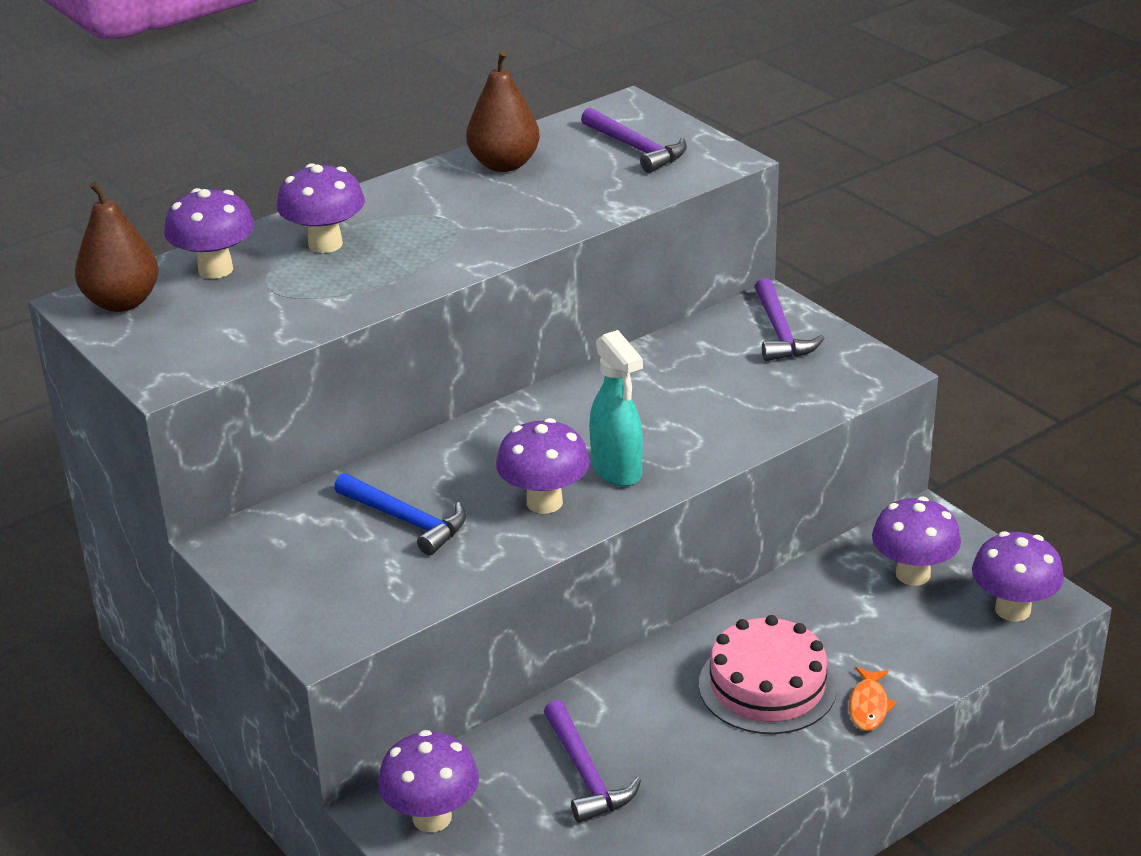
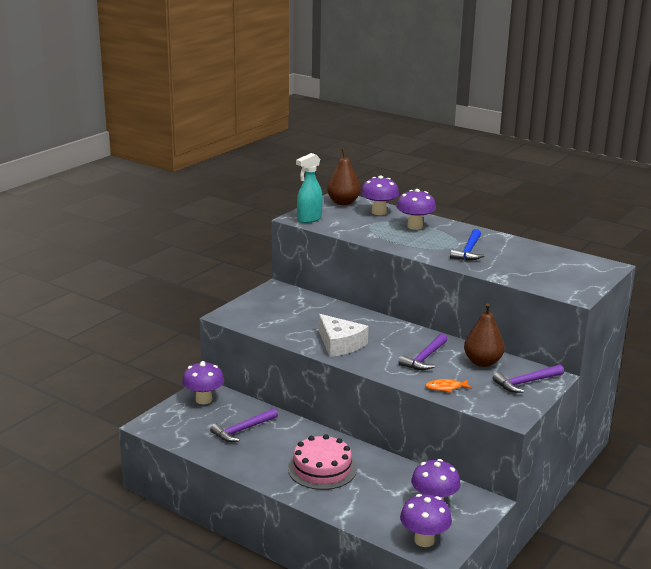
camera: 70 degrees right, 10 degrees down
(406, 520) = (310, 317): blue hammer -> blue hammer (469, 251)
(504, 164) = (518, 248): brown pear -> brown pear (482, 362)
(544, 502) = (340, 344): purple mushroom -> white cheese
(617, 470) = (374, 357): turquoise spray bottle -> turquoise spray bottle (309, 219)
(636, 148) = (565, 273): purple hammer -> purple hammer (425, 358)
(869, 706) = (322, 500): orange fish -> orange fish (446, 388)

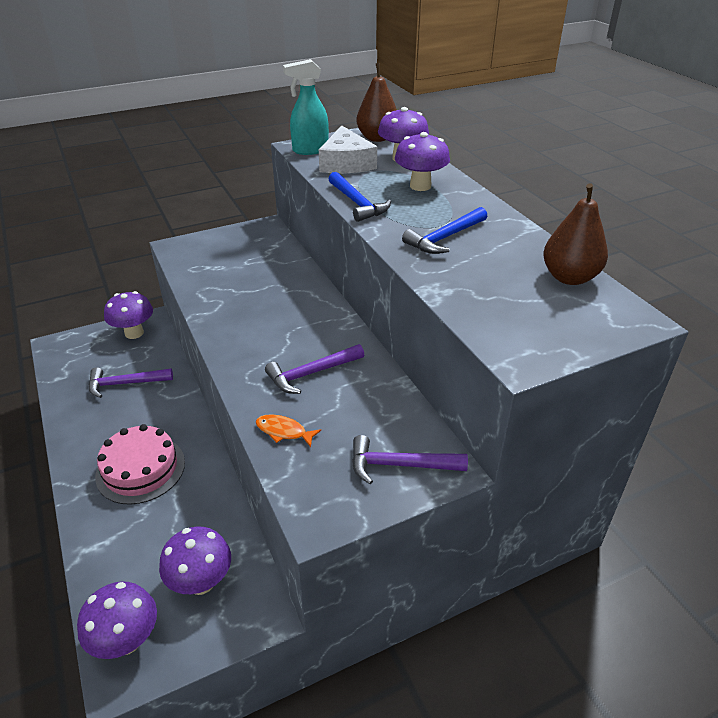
camera: 30 degrees right, 15 degrees up
(340, 344) = (240, 319): white cheese -> white cheese (346, 163)
(391, 244) = (357, 203): none -> blue hammer
(482, 362) = (377, 406): brown pear -> brown pear (569, 277)

